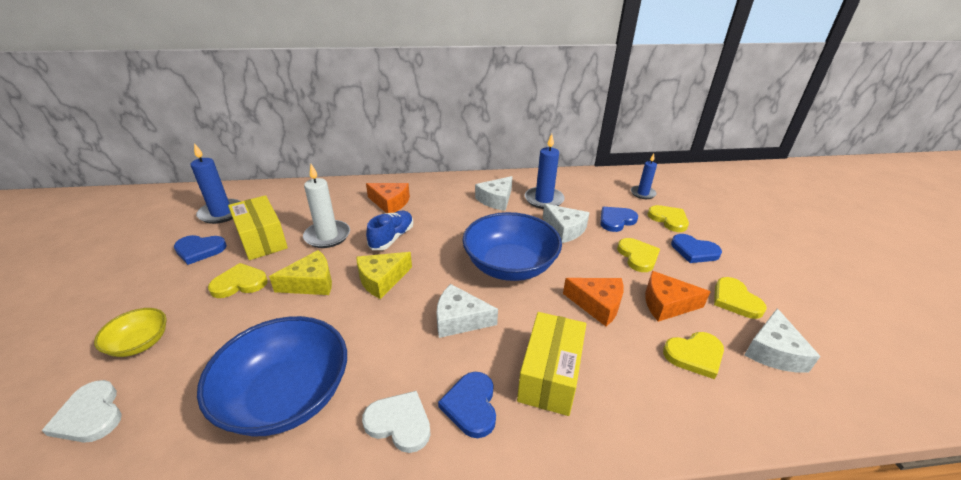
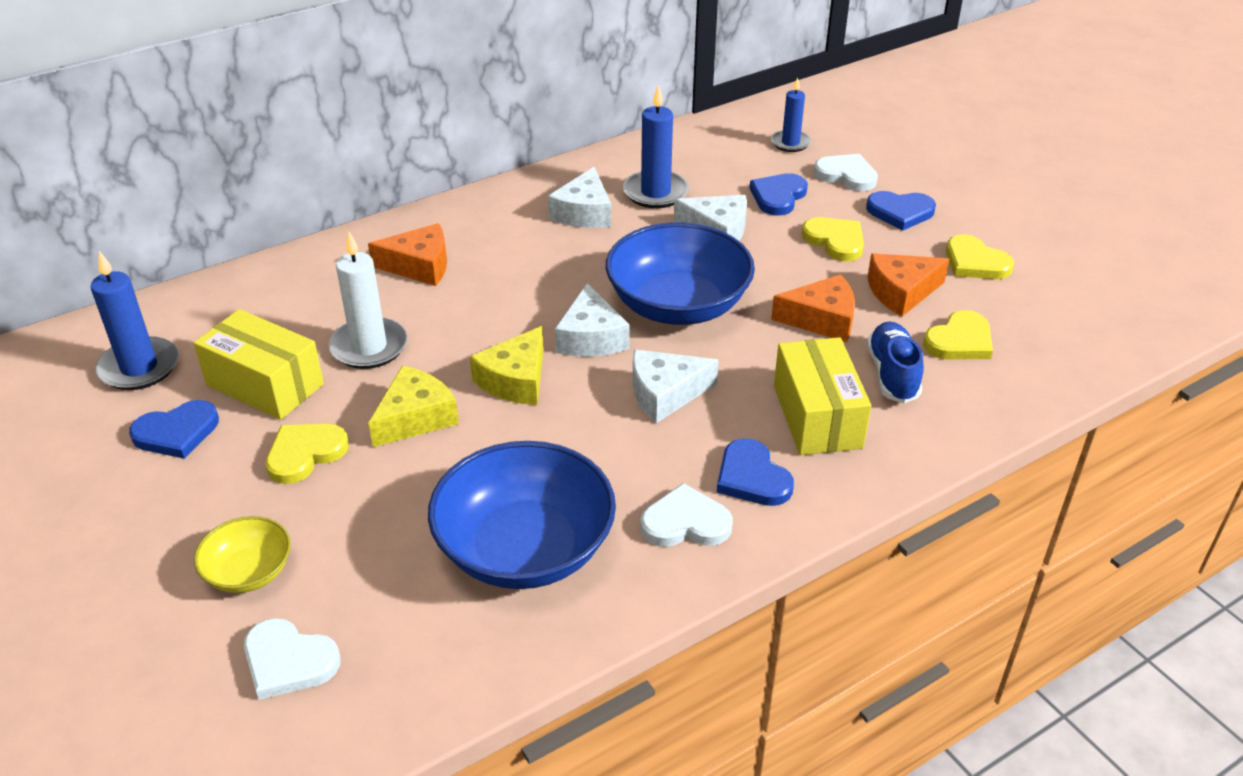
camera: 25 degrees left, 5 degrees up
(392, 238) = (475, 319): blue shoe -> blue shoe (892, 374)
(668, 220) = (846, 175): yellow heart -> white heart
(773, 351) = (1037, 309): white cheese -> white cheese (591, 337)

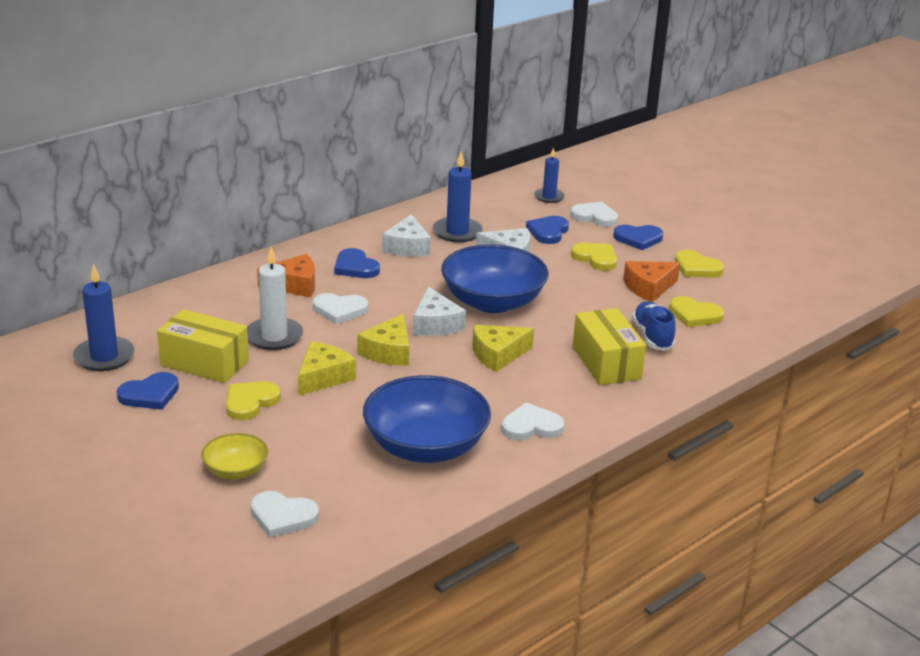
camera: 10 degrees left, 10 degrees down
(468, 308) = (339, 310): none -> white heart
(665, 394) = (498, 355): white cheese -> yellow cheese
(752, 477) = (570, 399): blue heart -> blue heart (355, 267)
(821, 319) = (596, 306): orange cheese -> none
(959, 341) = (694, 315): yellow heart -> yellow heart turned 75 degrees clockwise

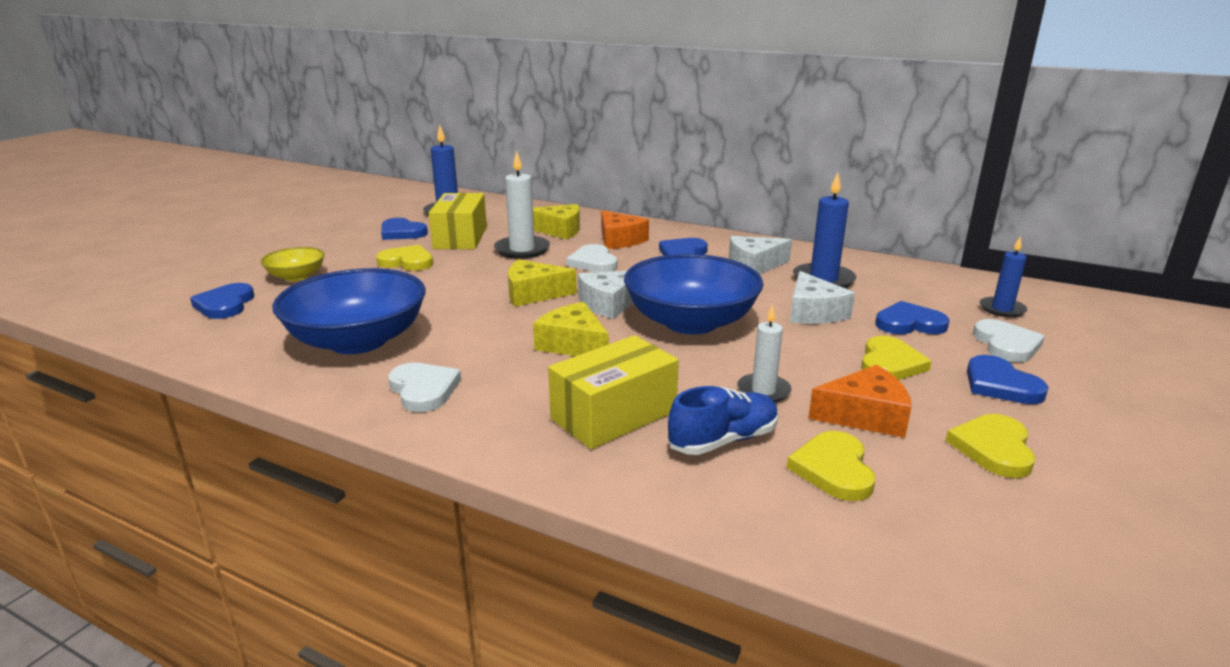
camera: 70 degrees right, 5 degrees down
(282, 516) = (225, 304): white heart -> blue heart
(323, 377) = (466, 278): yellow cheese -> yellow cheese (559, 230)
(605, 307) = (763, 391): none -> white candle
(649, 288) = (865, 415): orange cheese -> orange cheese turned 135 degrees clockwise

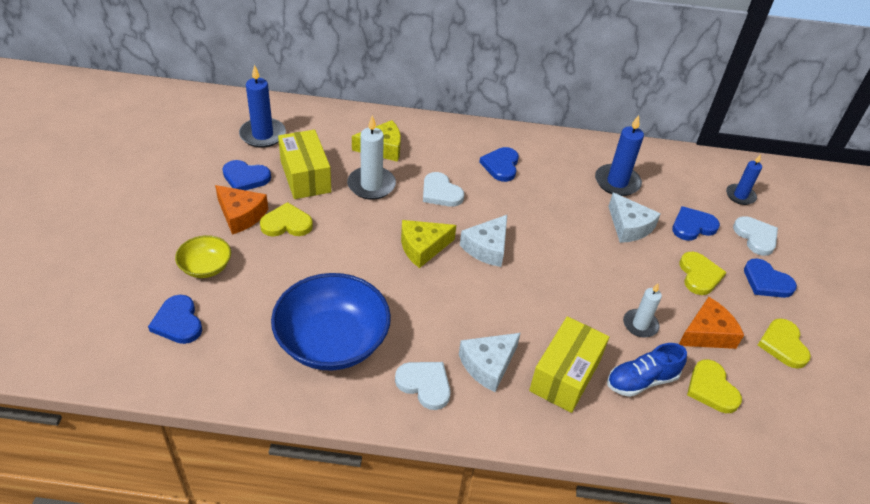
camera: 25 degrees left, 20 degrees up
(573, 344) = (492, 305): yellow cheese -> none
(619, 240) = (441, 154): orange cheese -> orange cheese (241, 215)
(690, 322) = (556, 258): blue bowl -> none
(723, 440) = (641, 381): blue shoe -> blue shoe turned 150 degrees counterclockwise
(754, 265) = (561, 172): white cheese -> white cheese (488, 365)

